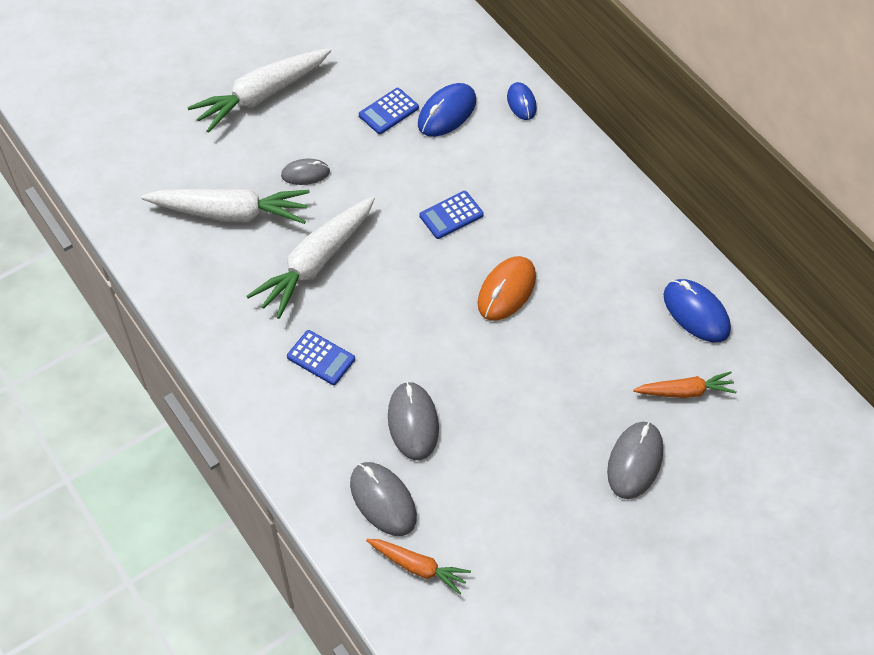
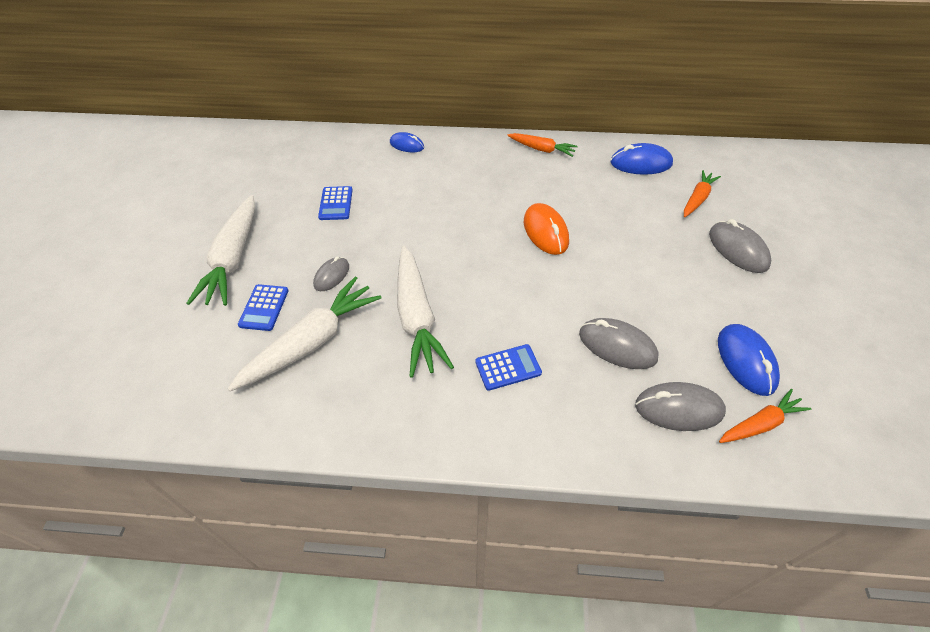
camera: 50 degrees left, 5 degrees down
(447, 113) = (372, 179): blue mouse -> blue mouse (746, 361)
(451, 215) = (456, 223): blue calculator -> blue calculator (264, 308)
(630, 215) = (541, 149): none -> orange carrot

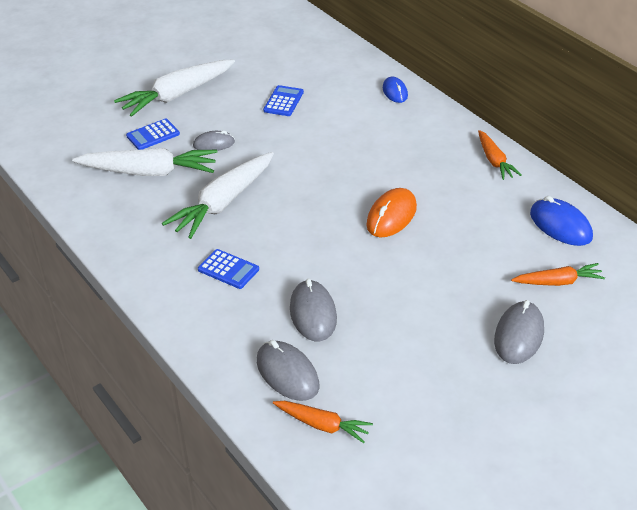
camera: 50 degrees right, 10 degrees down
(336, 203) = (283, 101): blue calculator -> blue calculator turned 150 degrees clockwise
(746, 361) = (382, 392): blue mouse -> none

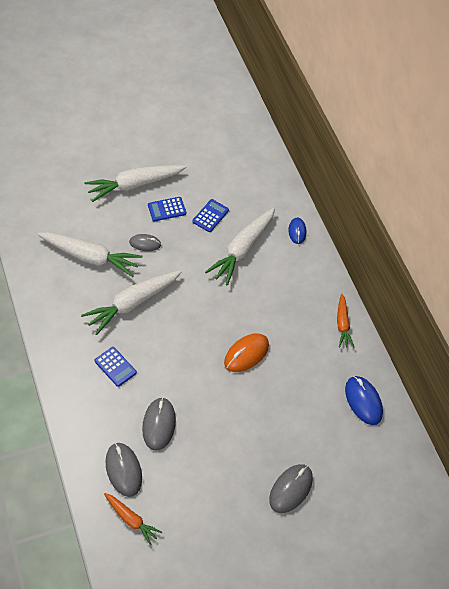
camera: 10 degrees right, 15 degrees up
(153, 135) = (104, 221): blue calculator -> blue calculator (167, 209)
(337, 122) = (242, 250): none -> white carrot
(558, 282) = (338, 452): orange carrot -> none

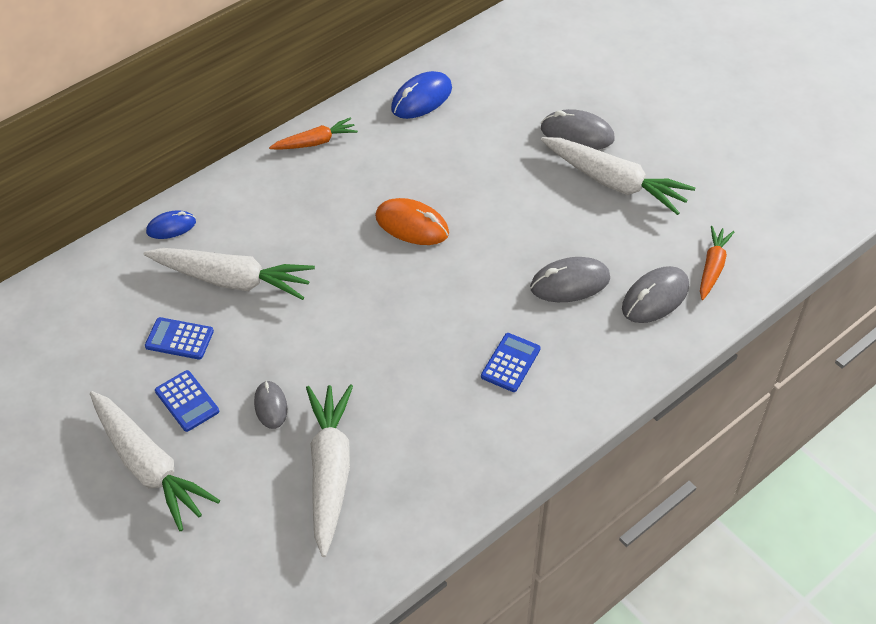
camera: 105 degrees left, 5 degrees down
(132, 304) = (393, 381): white carrot -> white carrot (614, 182)

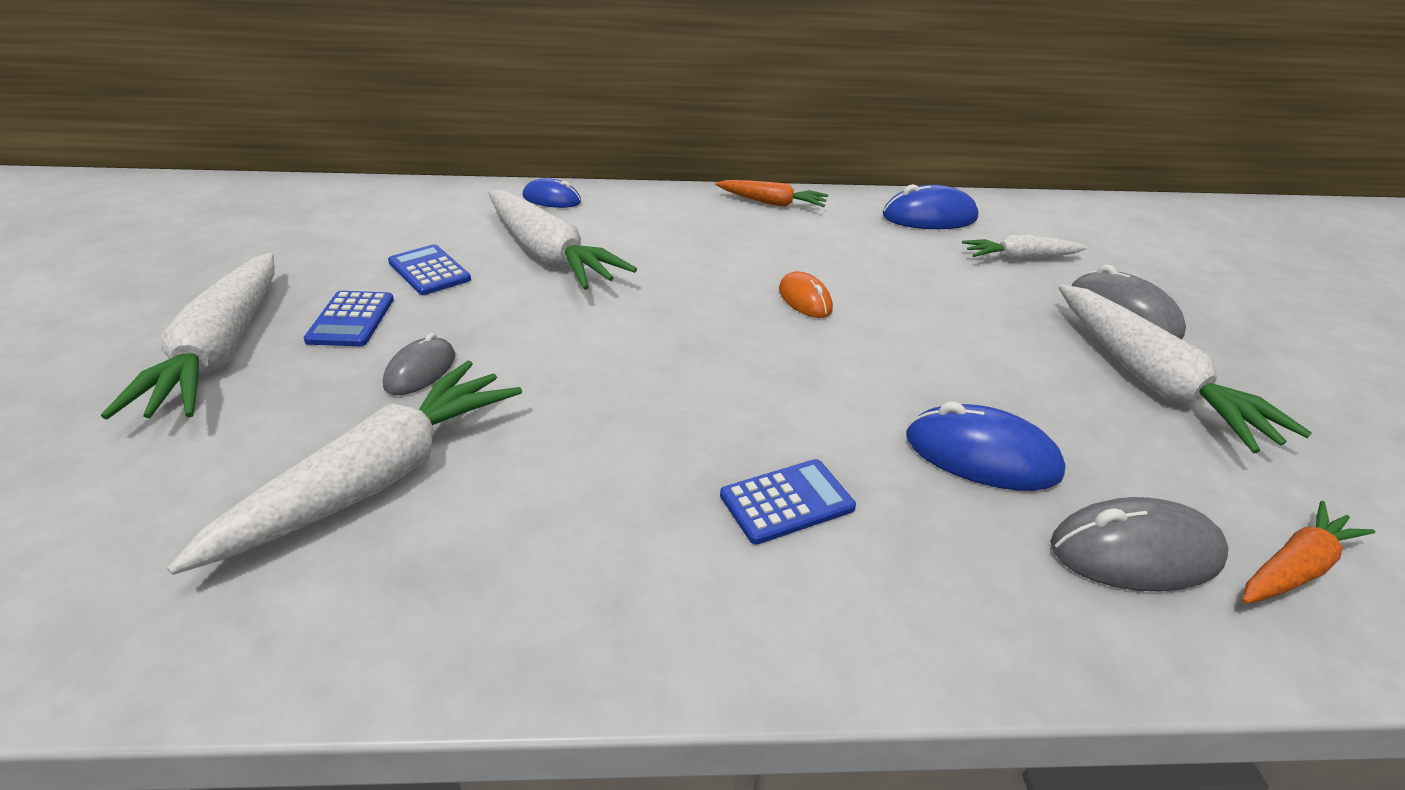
camera: 35 degrees right, 15 degrees down
(412, 225) = (805, 299): orange mouse -> orange mouse, size x0.63
(498, 112) = (1020, 258): none -> white carrot
(570, 283) = (981, 456): grey mouse -> blue mouse

